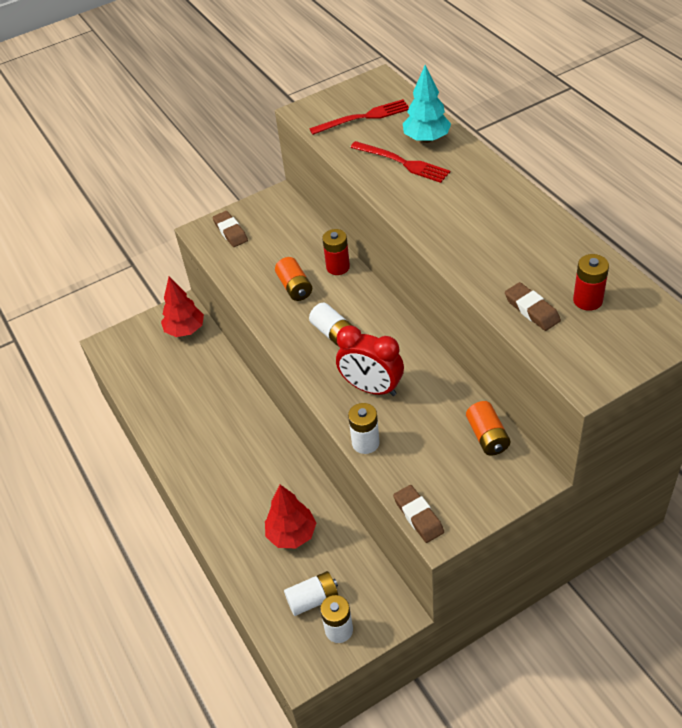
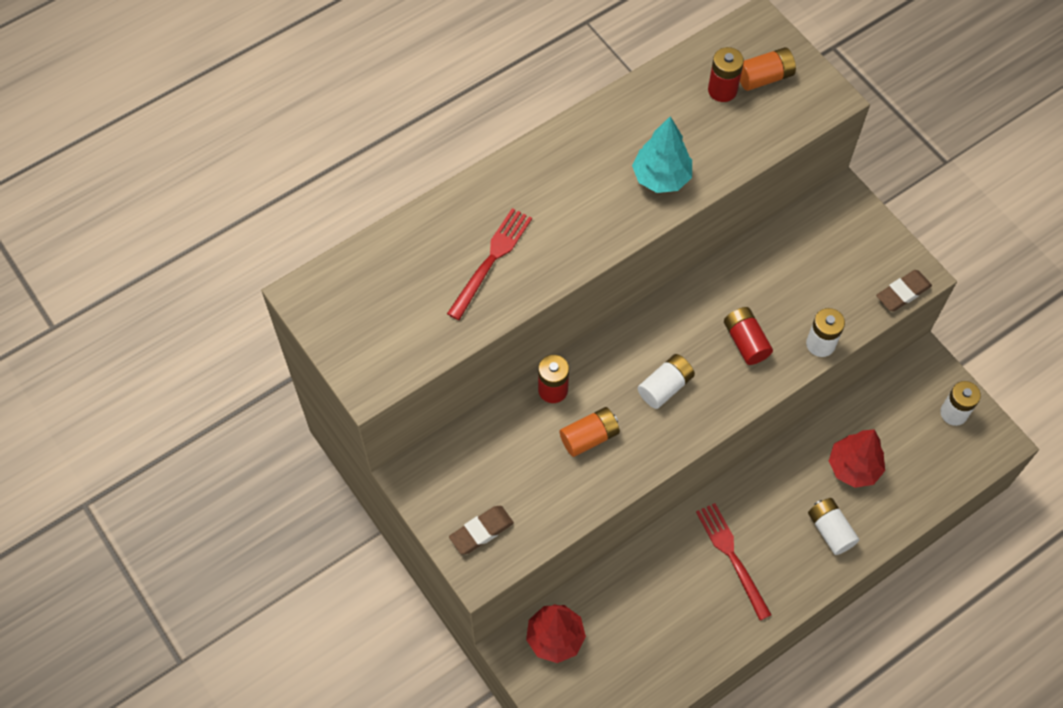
camera: 100 degrees left, 15 degrees up
(313, 599) = (925, 440): white battery -> white battery (830, 530)
(363, 117) = (391, 309): red fork -> red fork (732, 556)
(371, 388) = (746, 342): red clock -> red battery
(426, 139) = (444, 235): turquoise tree -> turquoise tree (661, 178)
(487, 436) = (800, 233): orange battery -> orange battery (764, 77)
(532, 310) = (739, 137): brown eraser -> none

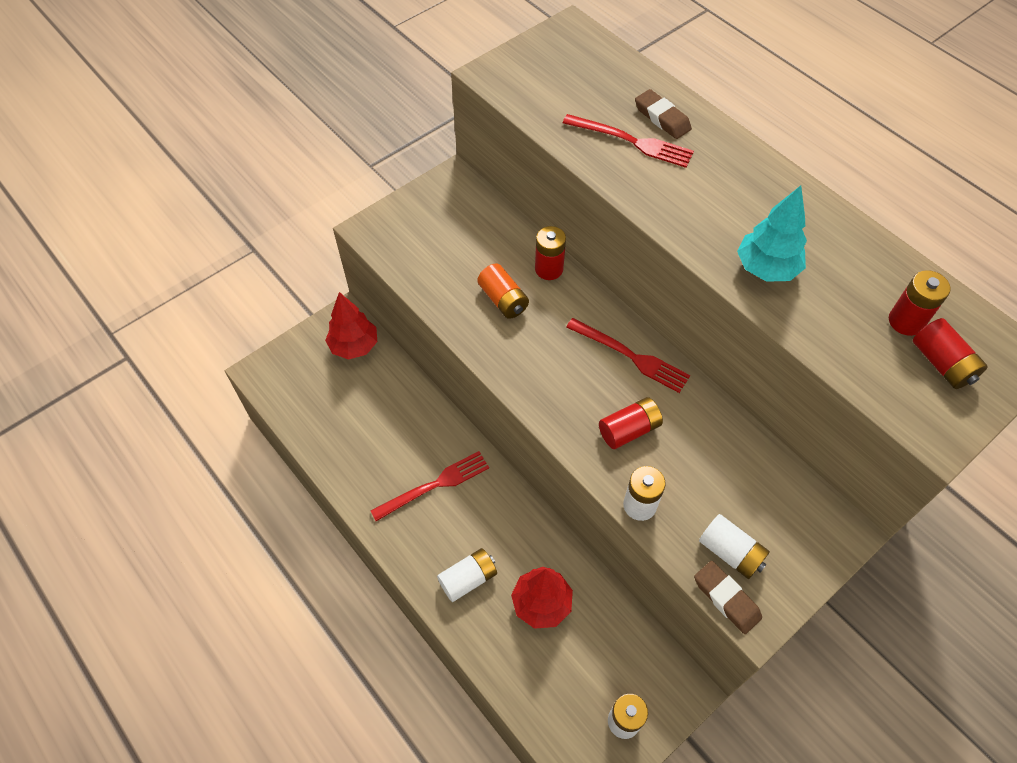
camera: 85 degrees right, 5 degrees down
(481, 531) = (405, 228): brown eraser -> brown eraser (662, 118)
(665, 328) = (631, 356): none -> red fork
(665, 387) = (564, 358): white battery -> white battery (730, 552)
(764, 77) = (941, 363): orange battery -> red battery

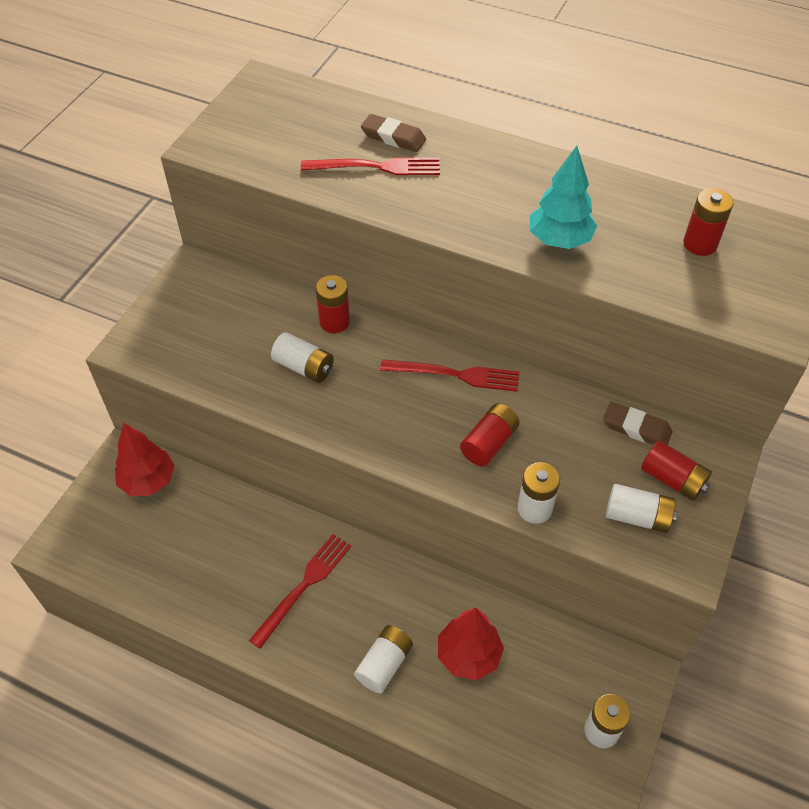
camera: 25 degrees left, 5 degrees down
(503, 300) = (304, 367): orange battery -> white battery
(726, 599) = (655, 560): brown eraser -> brown eraser (636, 428)
(941, 363) = (747, 268): red battery -> red battery (672, 479)

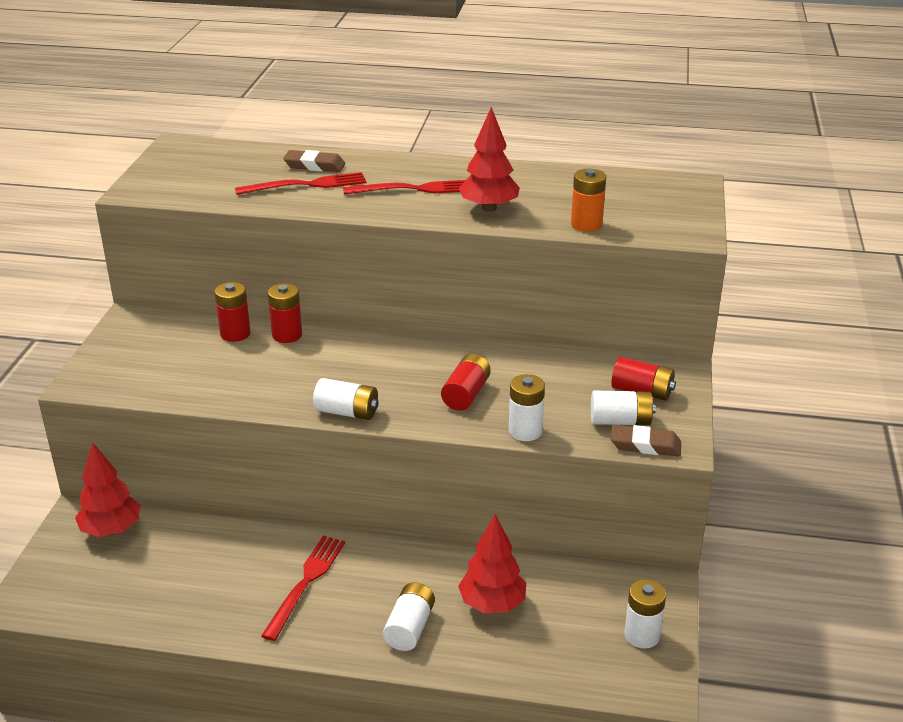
camera: 15 degrees left, 20 degrees down
(304, 367) = (268, 370): white battery -> white battery (347, 412)
(456, 375) = (417, 353): red fork -> red fork (414, 189)
(559, 240) = (489, 208): turquoise tree -> red tree
(636, 428) = (596, 363): brown eraser -> brown eraser (645, 445)
(659, 287) = (586, 224): none -> orange battery
(700, 244) = (609, 196): red battery -> red battery (235, 334)

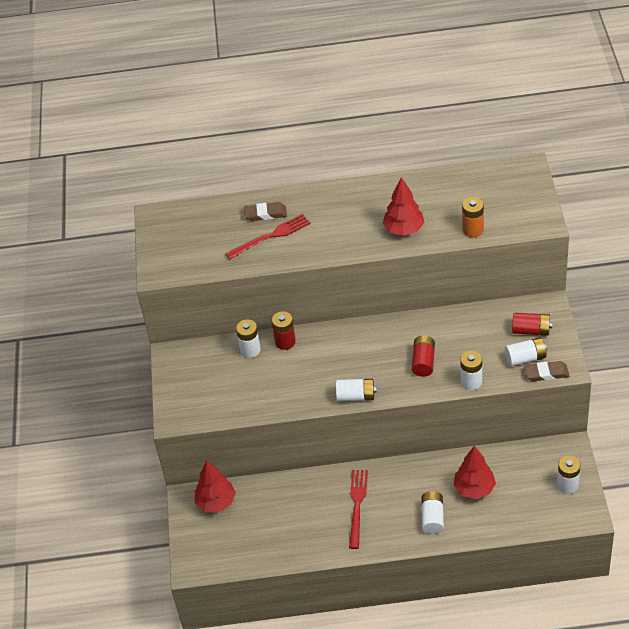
camera: 10 degrees left, 15 degrees up
(235, 334) = (250, 350): red battery -> white battery
(414, 189) = (346, 222): red fork -> none

